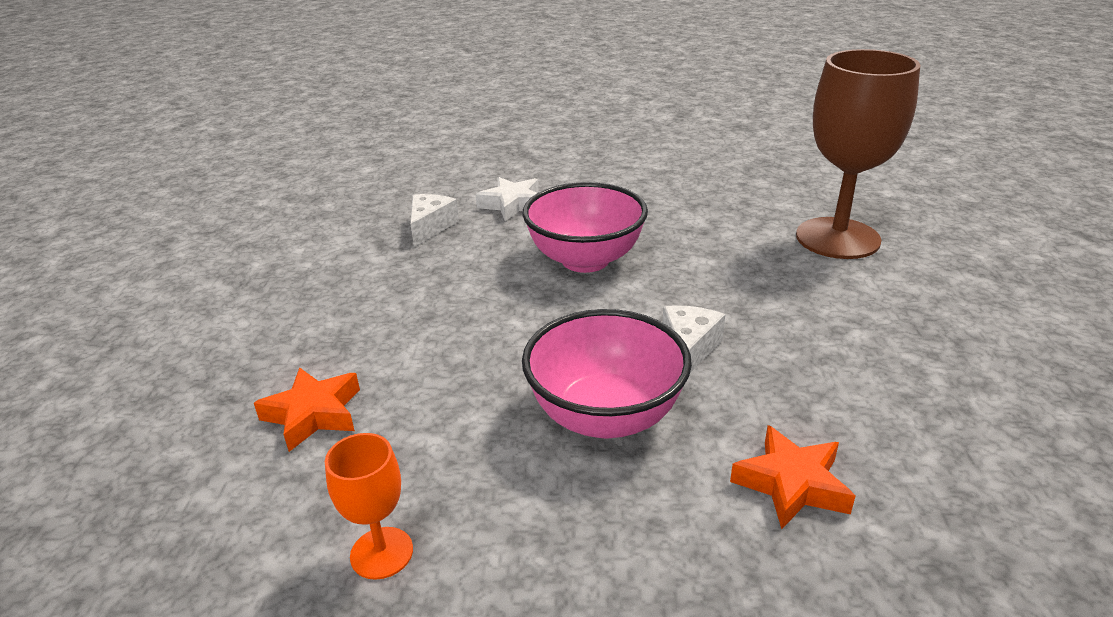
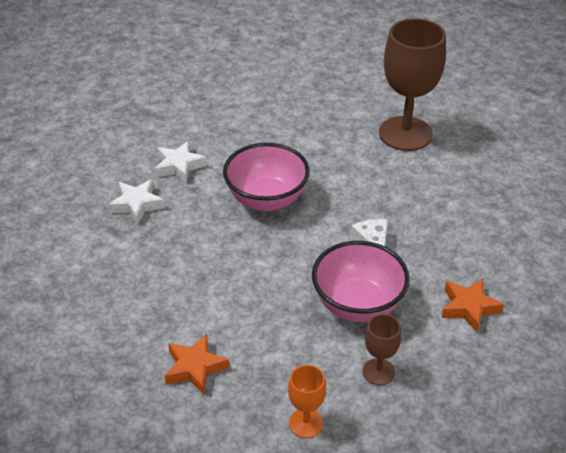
camera: 30 degrees left, 10 degrees up
(430, 227) = (137, 205): white cheese -> white star
(560, 523) = (378, 372): none -> brown goblet

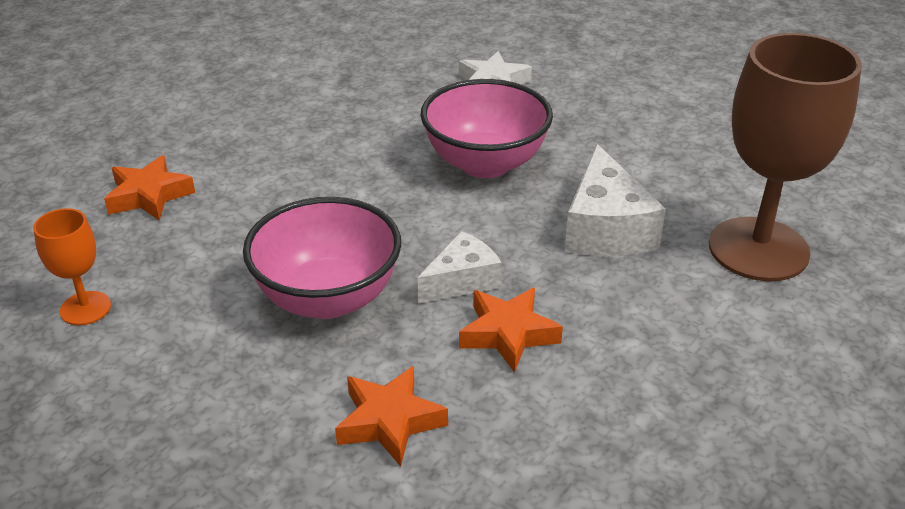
camera: 65 degrees right, 5 degrees down
(137, 205) = (399, 78): white star -> none
(358, 177) = (606, 228): none -> white cheese
(378, 372) = (204, 352): brown goblet -> none
(424, 243) = (508, 334): none -> orange star

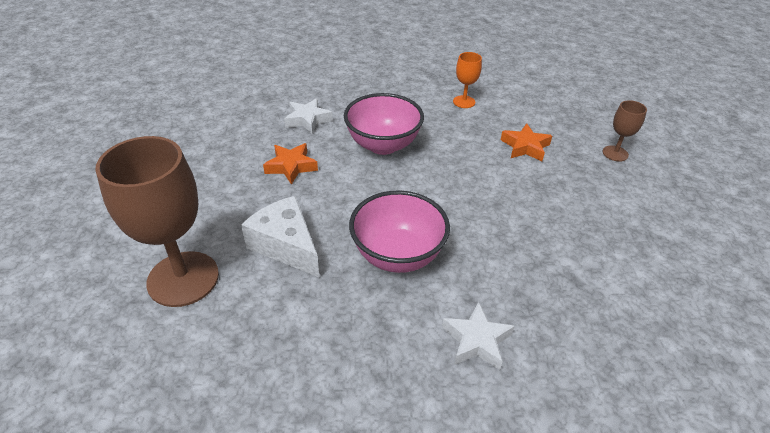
camera: 140 degrees right, 5 degrees up
(70, 137) = (615, 153): none -> brown goblet
(389, 421) = (307, 119): orange star -> white star
(462, 281) = (335, 179): white cheese -> none

